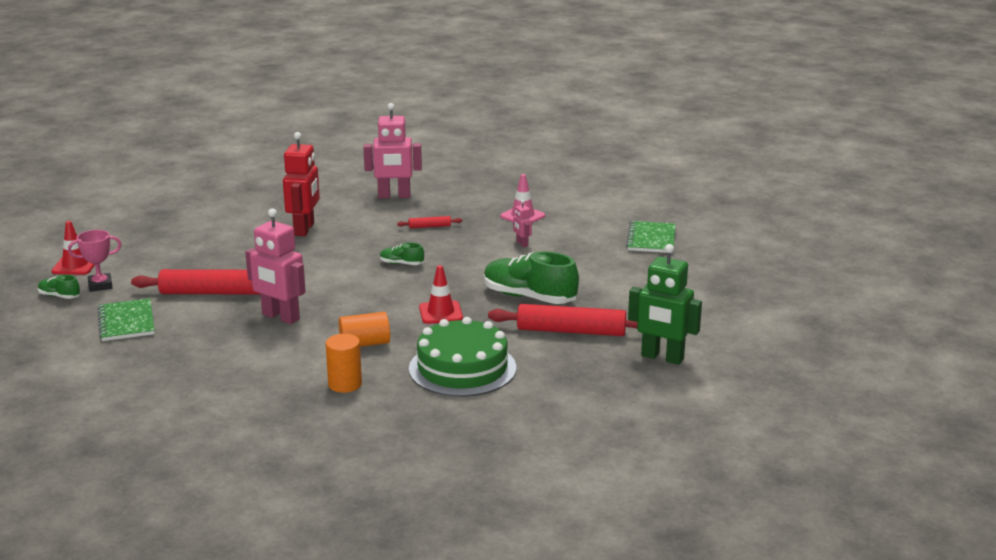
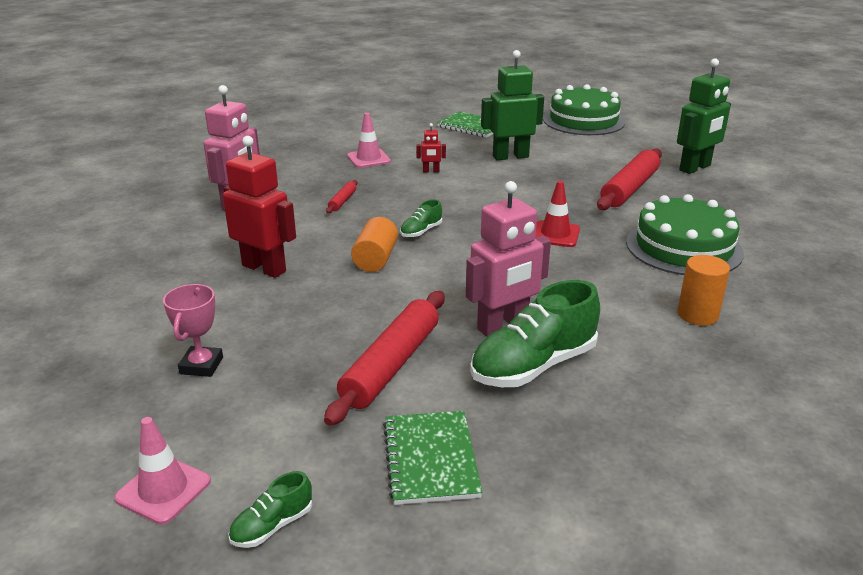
camera: 65 degrees left, 5 degrees up
(75, 266) = (163, 490): red traffic cone -> pink traffic cone
(100, 285) = (272, 470): pink trophy -> pink trophy (201, 365)
(126, 322) = (430, 459): green notebook -> green notebook turned 75 degrees clockwise
(365, 344) = (604, 286): orange cylinder -> orange cylinder (375, 259)
(522, 244) = (431, 171): pink robot -> red robot
(529, 297) = (549, 191): green shoe -> green shoe (533, 366)
(592, 268) = (510, 156): none -> green robot
(737, 286) = (583, 121): none -> green cake

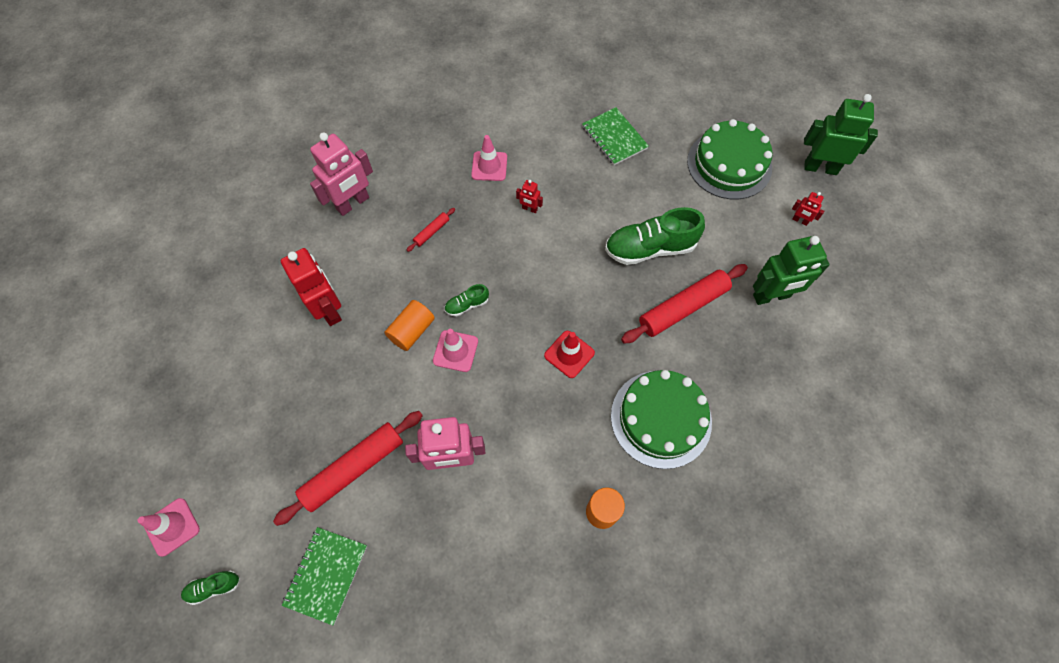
camera: 25 degrees right, 35 degrees up
(201, 365) = (239, 413): pink trophy -> none
(436, 260) = (455, 351): none -> pink traffic cone
(510, 156) = (614, 209): green robot -> green robot (820, 168)
(533, 366) = (444, 514): green shoe -> green shoe (650, 248)
(671, 133) = (800, 221): none -> red robot

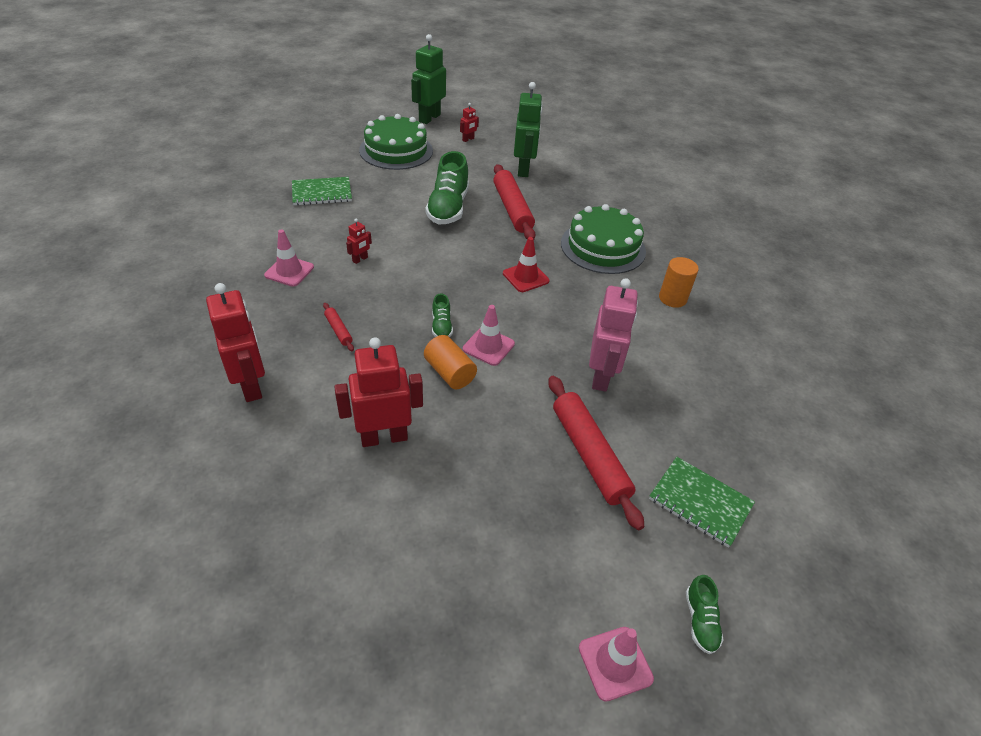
camera: 75 degrees left, 20 degrees down
(353, 203) = (251, 385): pink robot -> red robot

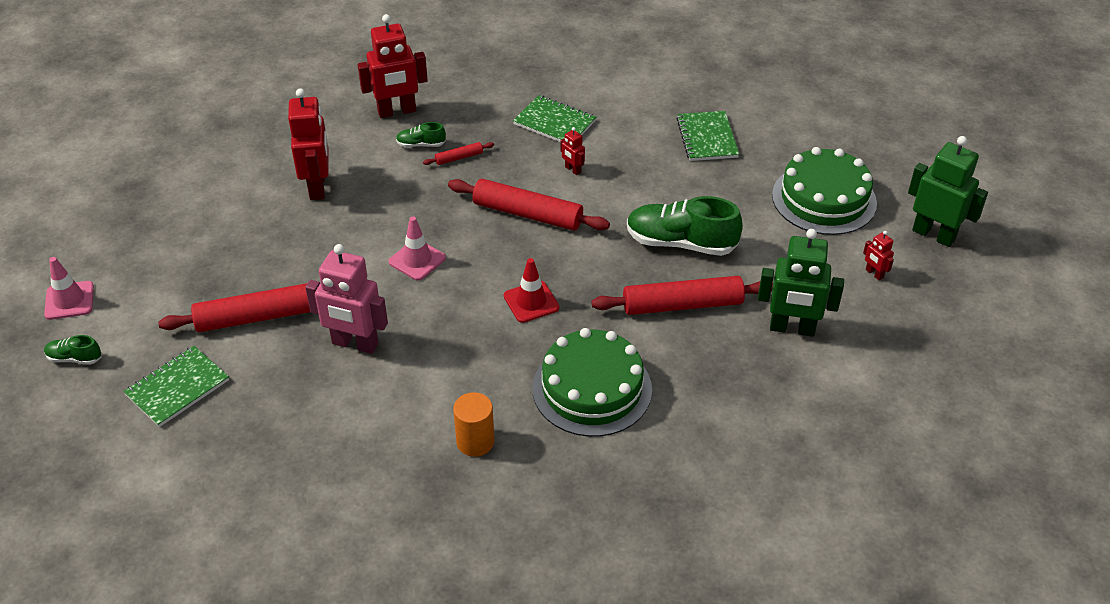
camera: 100 degrees right, 0 degrees up
(289, 271) = (554, 122): pink traffic cone -> green notebook
(420, 283) = (528, 214): none -> red rolling pin
(441, 326) = (454, 227): green shoe -> green shoe (421, 144)
(450, 373) = (385, 230): orange cylinder -> none

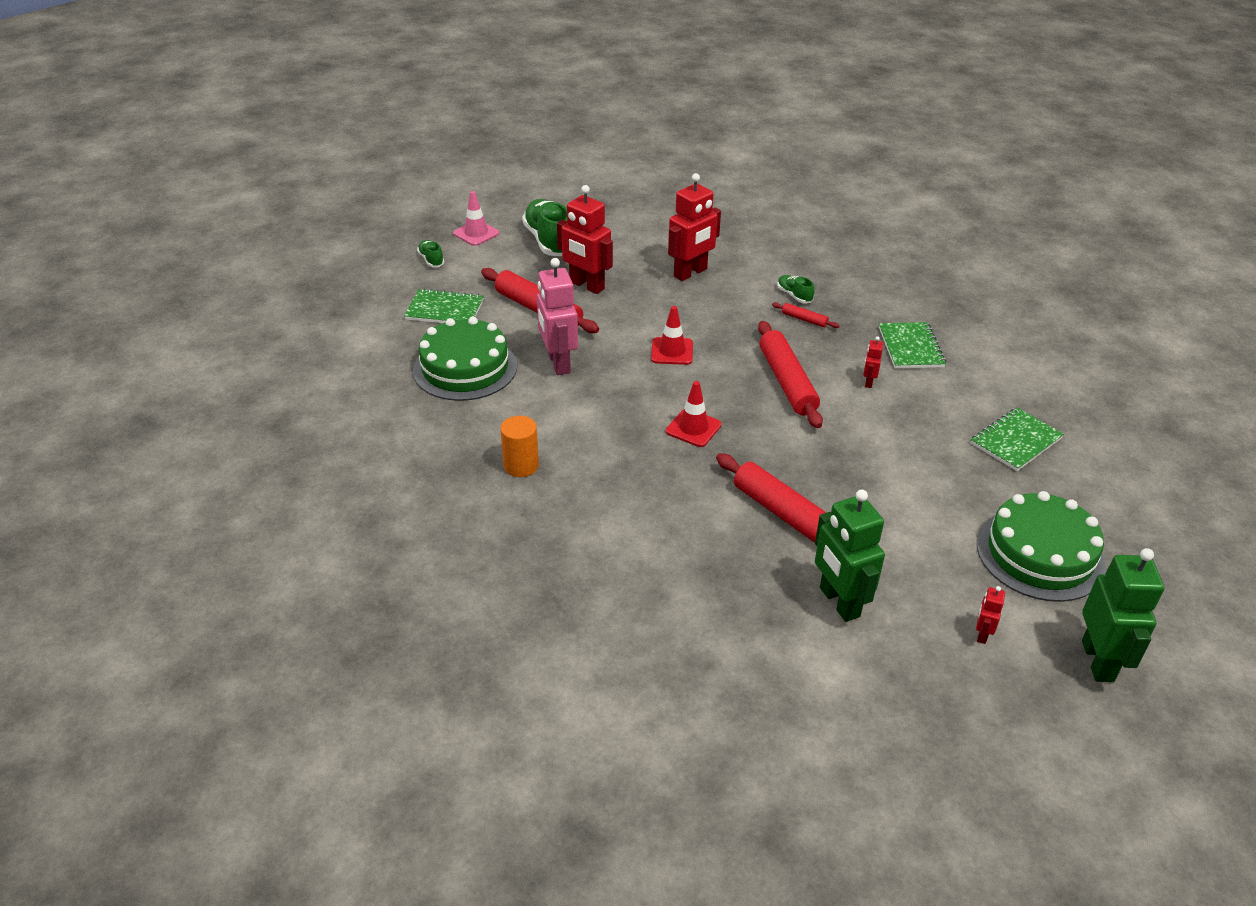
camera: 55 degrees right, 5 degrees down
(397, 112) = (814, 268): red robot -> red robot (586, 286)
(417, 260) = (672, 351): pink traffic cone -> red traffic cone
(592, 389) = (635, 504): green cake -> green cake (465, 368)
(681, 243) = (861, 483): green shoe -> green shoe (549, 241)

